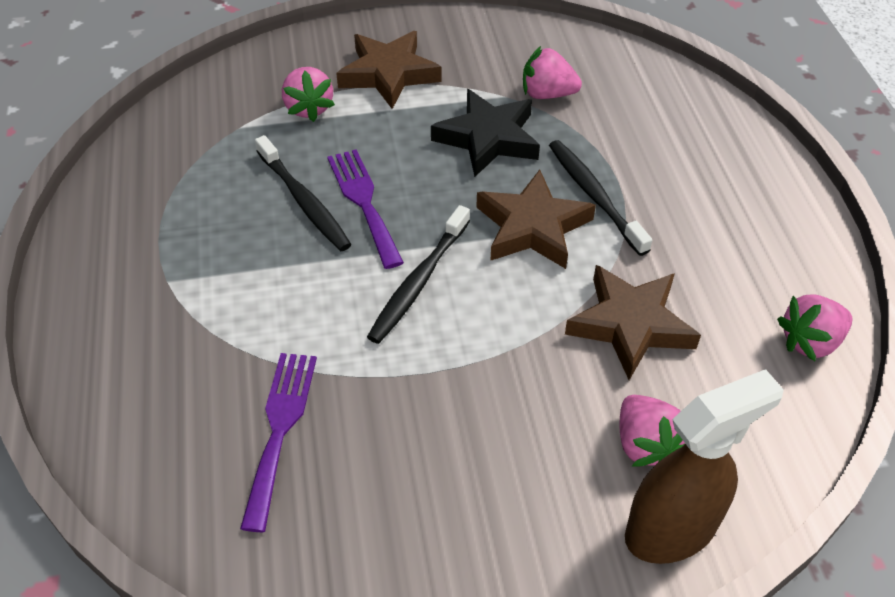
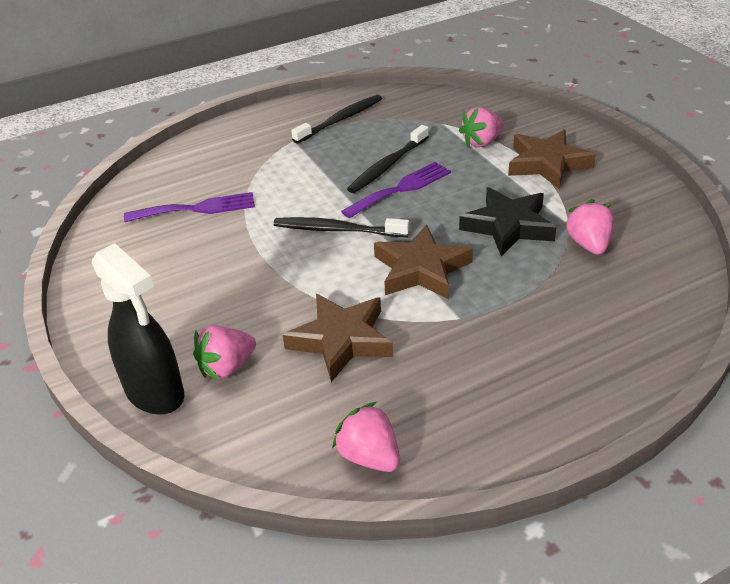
camera: 75 degrees right, 10 degrees down
(594, 196) = (477, 295): black toothbrush -> black toothbrush (340, 120)
(672, 530) = (155, 393): brown spray bottle -> black spray bottle

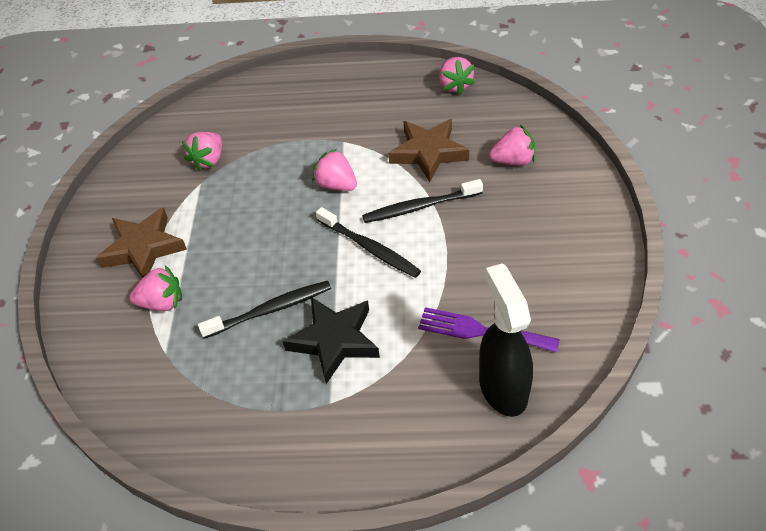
camera: 150 degrees left, 10 degrees up
(155, 393) = (567, 160): black spray bottle -> black spray bottle (502, 388)
(340, 120) = (256, 415): black toothbrush -> black toothbrush (420, 207)
(401, 189) = (283, 273): purple fork -> none
(421, 269) = (336, 185): brown star -> pink strawberry
(508, 226) = (242, 197): black star -> black star (334, 341)

